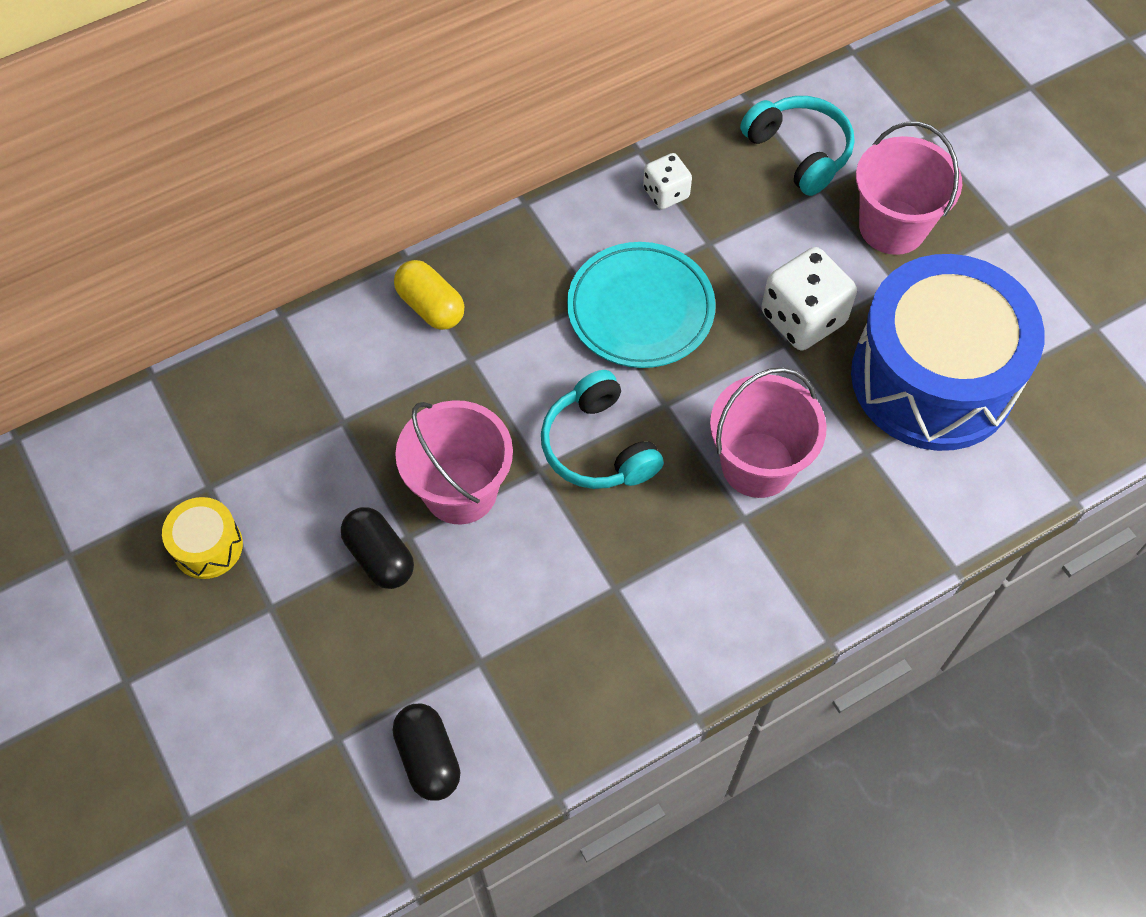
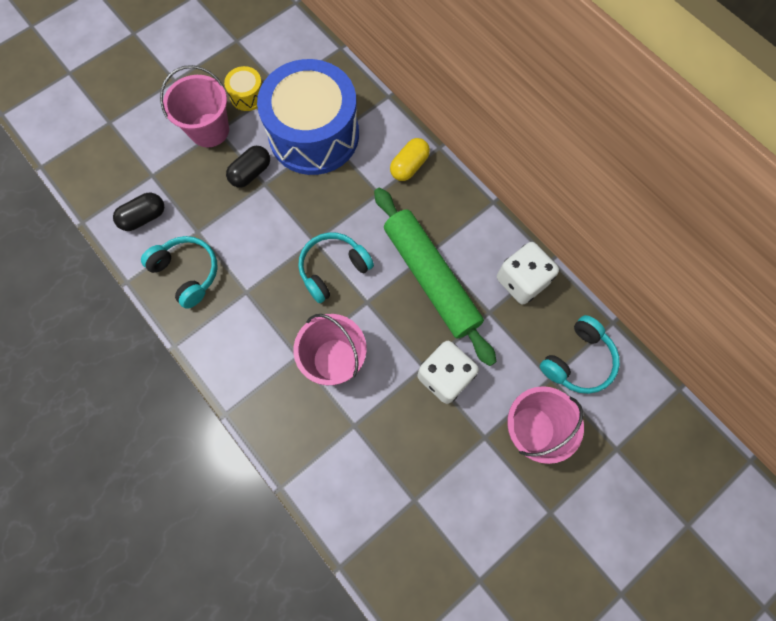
camera: 80 degrees right, 10 degrees up
(460, 490) = (295, 203): pink bucket -> pink bucket (209, 130)
(560, 685) = (187, 273): none -> turquoise headphones
(640, 309) = (430, 278): turquoise plate -> green rolling pin
(666, 193) = (521, 281): white dice -> white dice, size x1.72
(932, 378) = (415, 465): blue drum -> blue drum (314, 135)

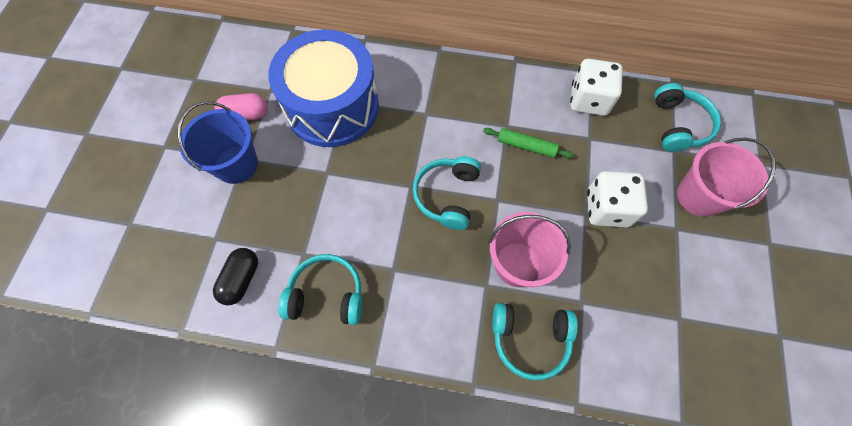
camera: 40 degrees left, 5 degrees down
(209, 130) = (236, 164): pink bucket -> blue bucket
(247, 96) = (246, 115): yellow drum -> pink capsule
(251, 173) = (306, 172): black capsule -> none
(292, 418) = (530, 339): none -> turquoise headphones
(409, 166) = (430, 78): yellow capsule -> none
(430, 278) = (526, 146): green rolling pin -> green rolling pin, size x0.44

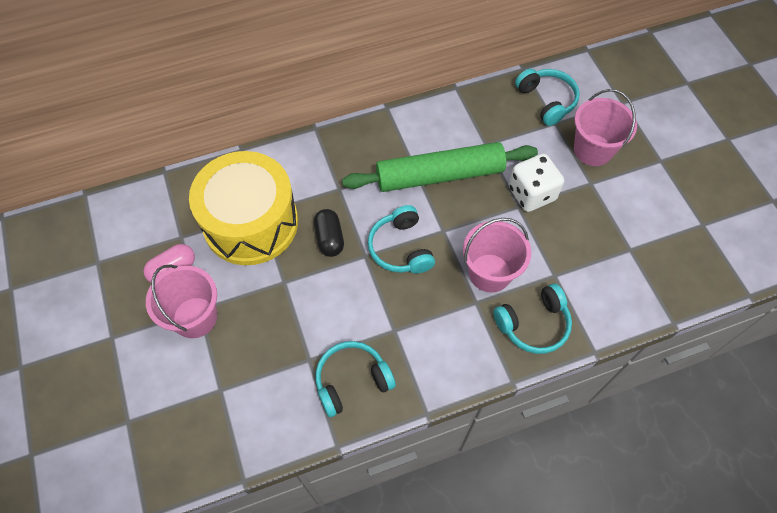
camera: 30 degrees left, 5 degrees down
(236, 164) = (195, 317): blue bucket -> pink bucket
(241, 279) = (268, 410): black capsule -> black capsule (329, 238)
(332, 106) = (251, 223): blue drum -> yellow drum
(526, 146) = (439, 175): green rolling pin -> green rolling pin, size x2.27
(588, 100) = (466, 113): white dice -> none

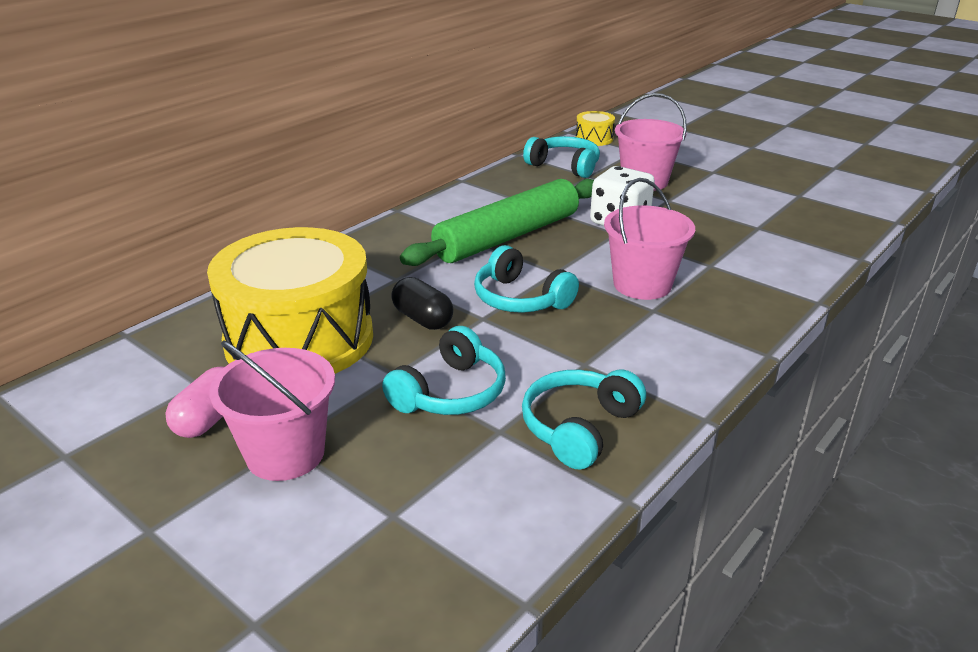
camera: 30 degrees left, 30 degrees down
(533, 324) = (733, 304): turquoise headphones -> turquoise headphones (450, 392)
(601, 70) = (594, 139): none -> yellow drum

